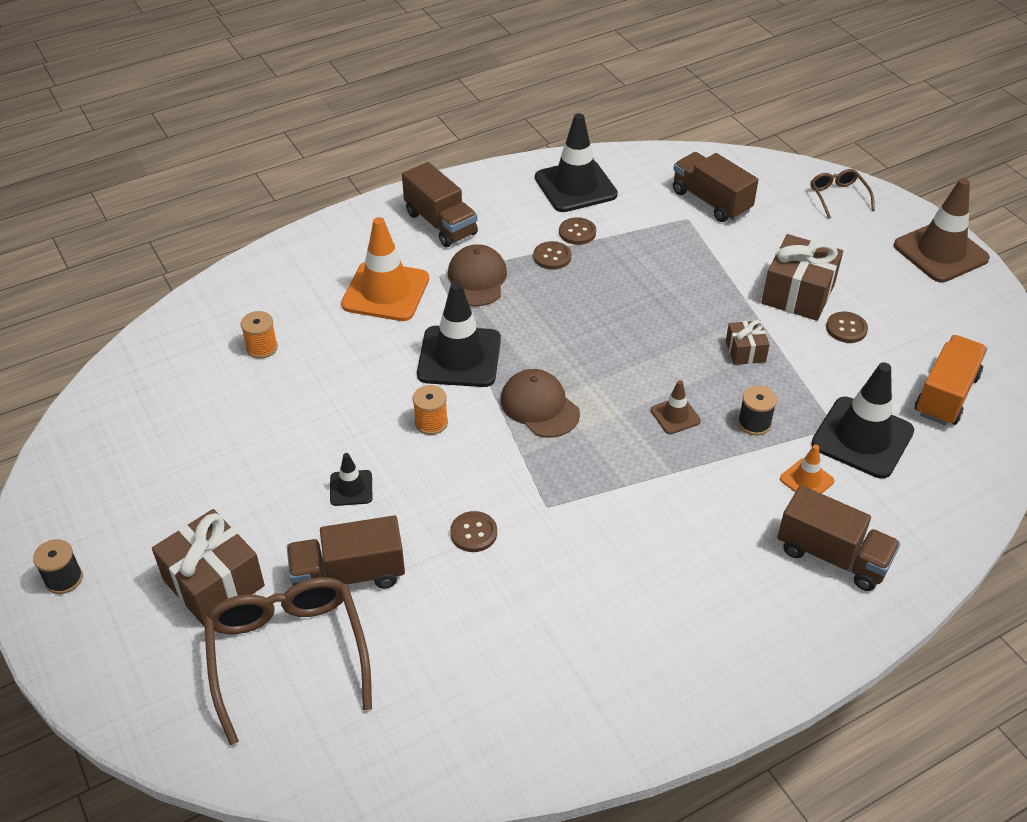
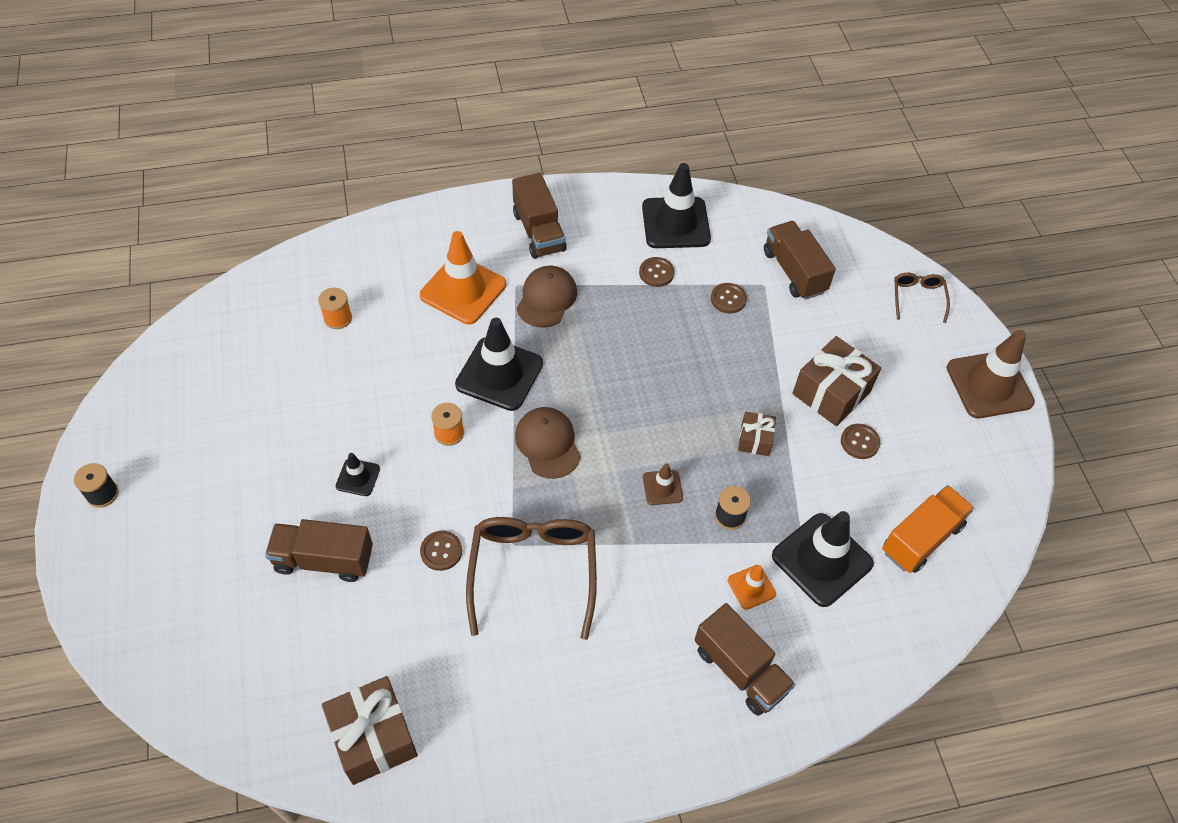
camera: 15 degrees right, 10 degrees up
(213, 583) = (215, 533): brown gift -> brown gift (373, 737)
(288, 655) = (248, 618): brown glasses -> brown glasses (533, 572)
(552, 257) = (623, 293): brown button -> brown button (728, 299)

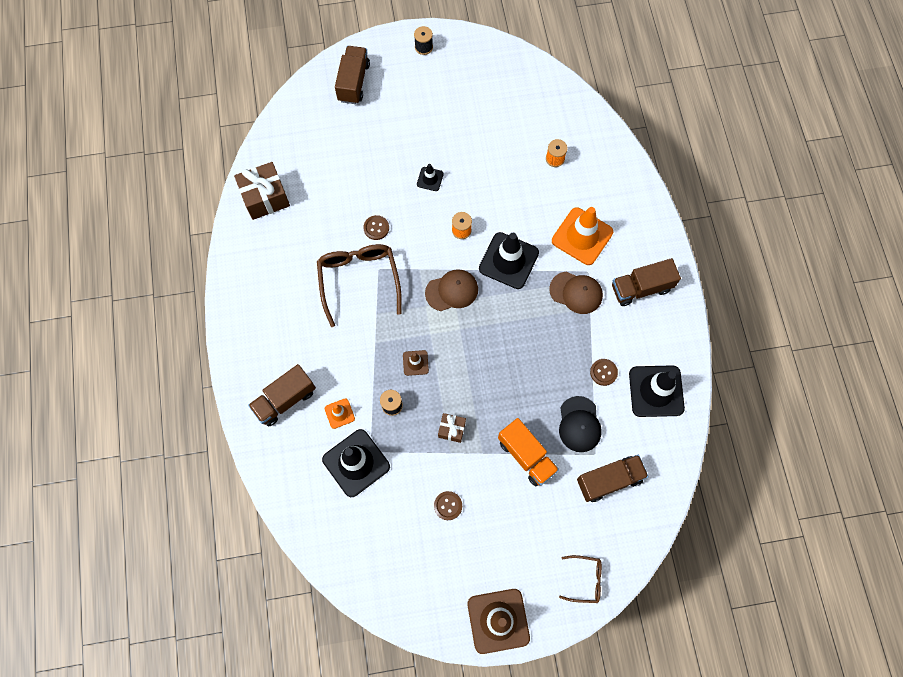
camera: 95 degrees right, 15 degrees up
(324, 560) = (374, 164): brown truck -> brown truck (353, 82)
(533, 572) = (359, 280): brown glasses -> brown glasses turned 105 degrees counterclockwise
(728, 299) = (579, 424): brown button -> black cap
(831, 393) = (491, 491): brown gift -> none
(921, 538) = (368, 536): orange truck -> orange truck (526, 456)

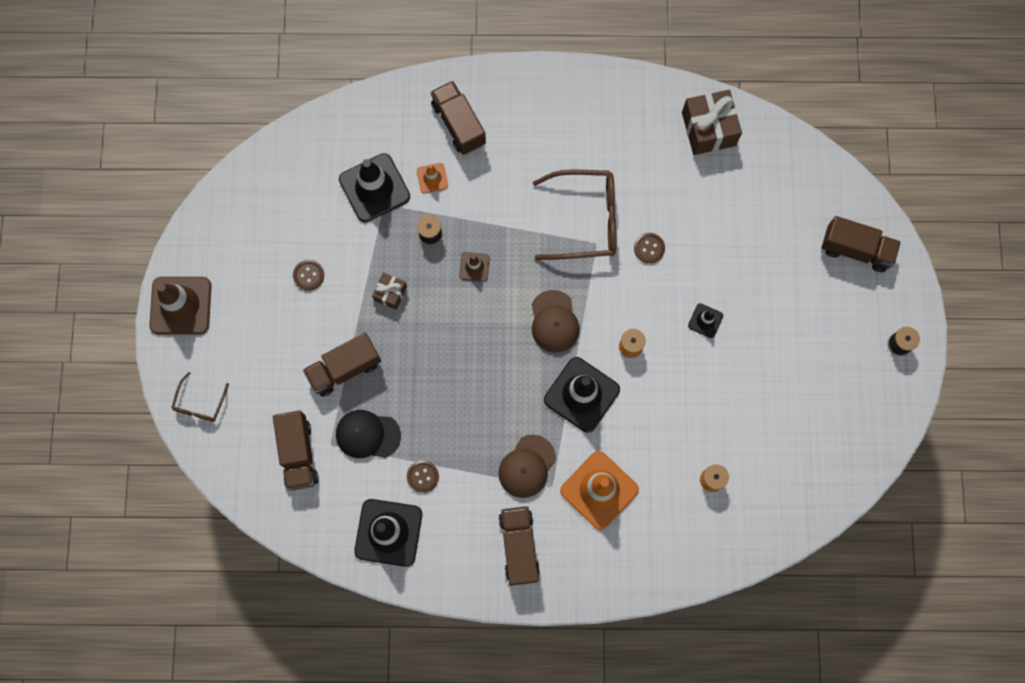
camera: 100 degrees right, 5 degrees up
(526, 456) = (344, 368): orange truck -> brown truck

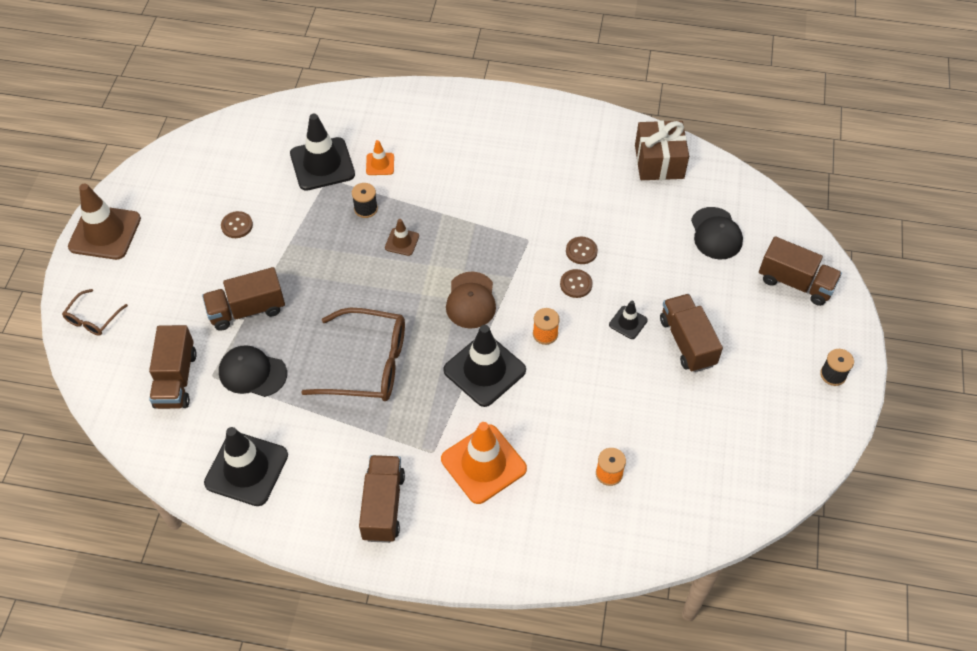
camera: 10 degrees right, 20 degrees down
(390, 293) = (312, 252): brown gift -> none
(422, 476) = (298, 420): brown button -> brown button (576, 284)
(458, 124) = (416, 125): brown truck -> brown truck (687, 342)
(527, 466) = (411, 429): brown cap -> none
(585, 220) = (522, 218): brown glasses -> brown glasses (368, 364)
(775, 206) = (716, 234): none -> black cap

